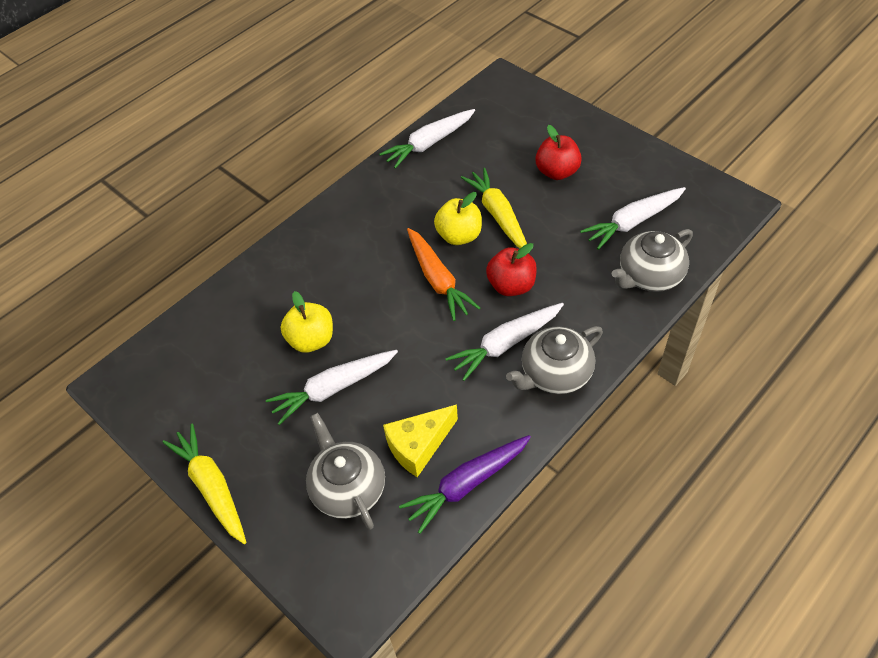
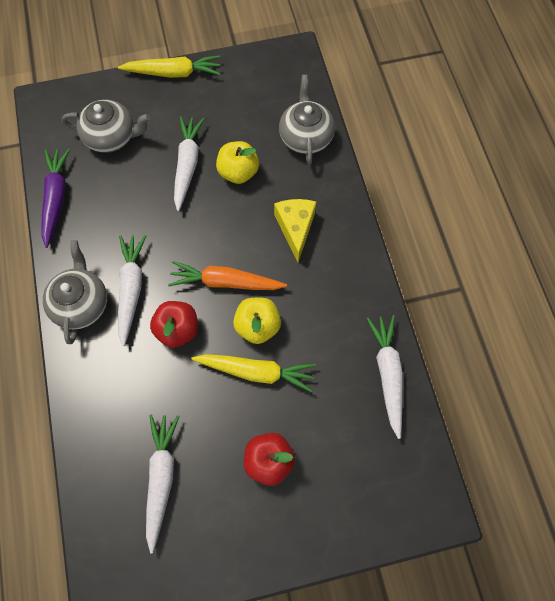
camera: 120 degrees right, 15 degrees up
(419, 446) = (104, 188): yellow cheese -> yellow cheese (295, 228)
(649, 276) = (100, 442): grey teapot -> grey teapot (306, 137)

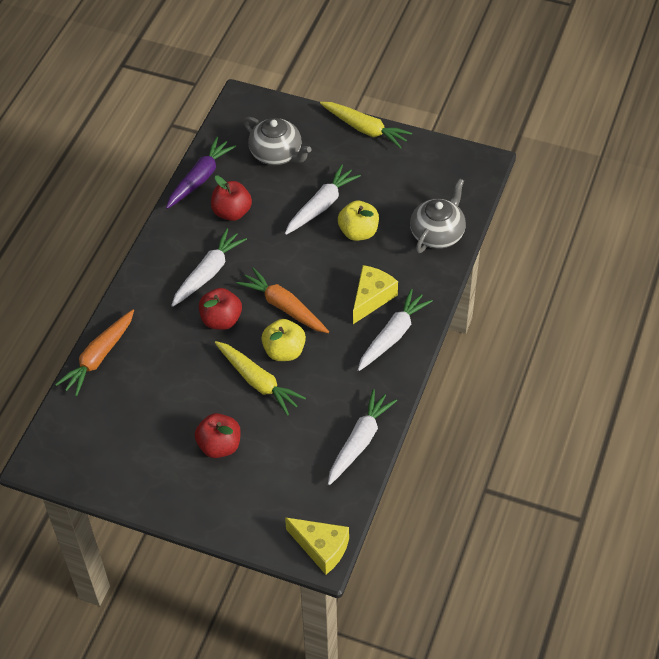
camera: 35 degrees right, 15 degrees down
(81, 304) = (164, 263): grey teapot -> none
(86, 442) = (98, 357): none -> orange carrot
(110, 216) = (232, 212): none -> red apple
(161, 478) = (133, 411): white carrot -> white carrot (393, 335)
(434, 504) = (321, 548): none -> yellow cheese

